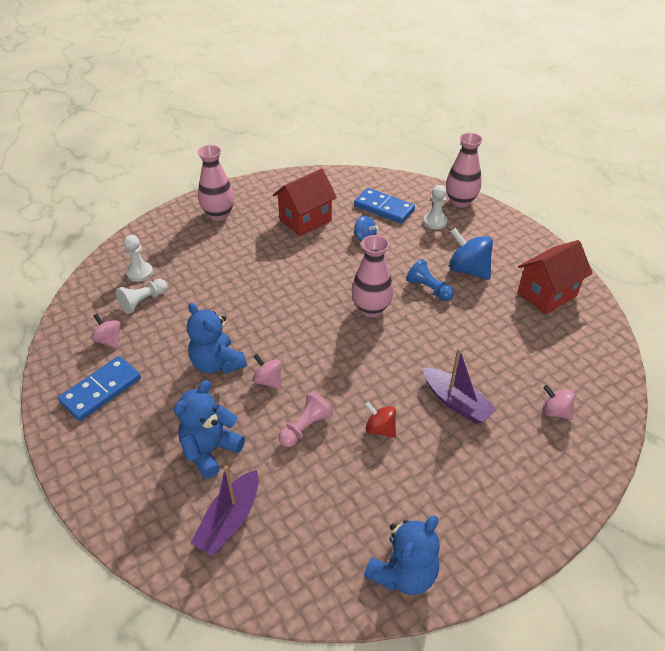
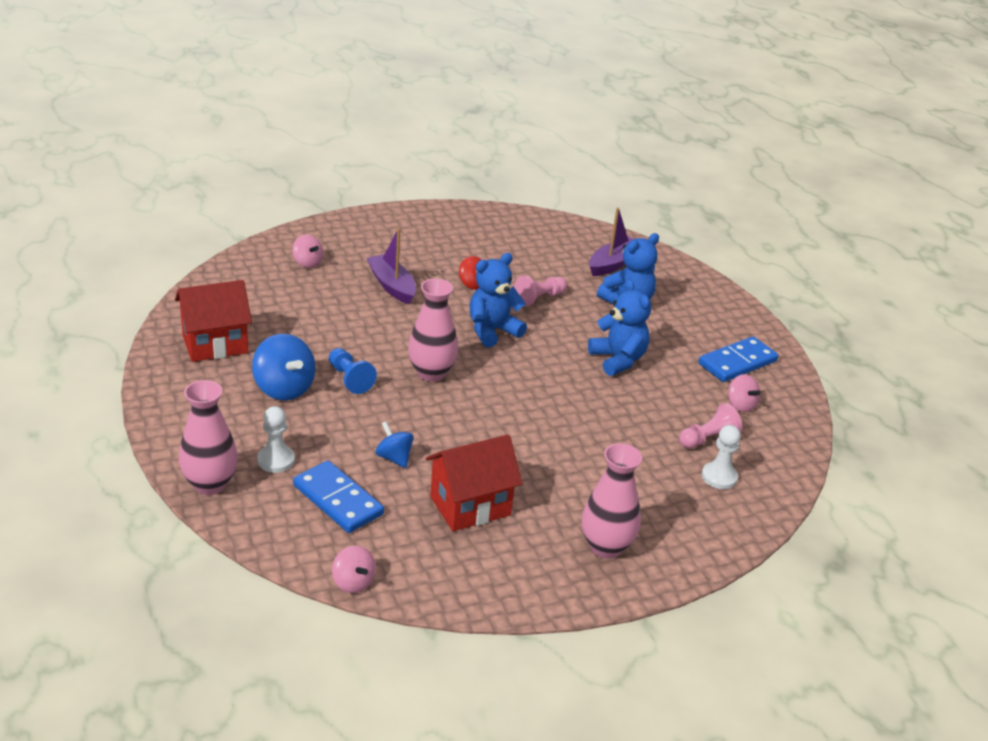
camera: 170 degrees left, 10 degrees down
(143, 301) = (708, 439): white pawn -> pink pawn
(268, 380) = (566, 336): pink spinning top -> pink spinning top (353, 582)
(403, 573) = (492, 219): blue teddy bear -> blue teddy bear (492, 331)

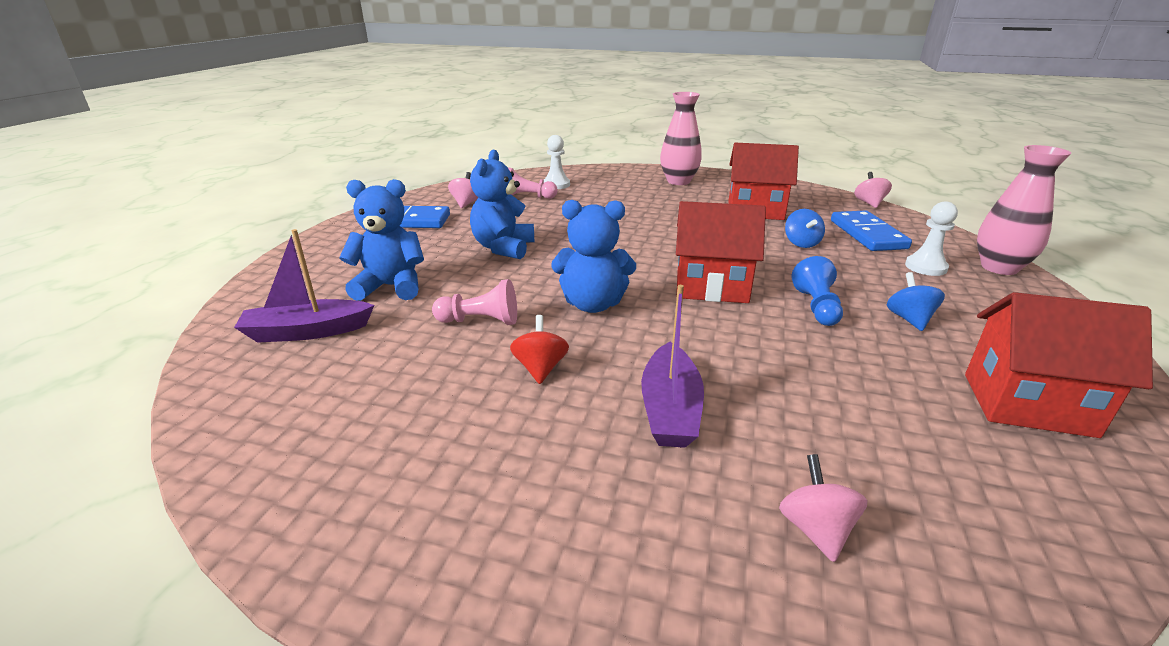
camera: 140 degrees left, 5 degrees down
(284, 388) = (909, 319): blue spinning top -> blue spinning top, size x0.59
(431, 373) = (711, 287): pink vase -> red house

